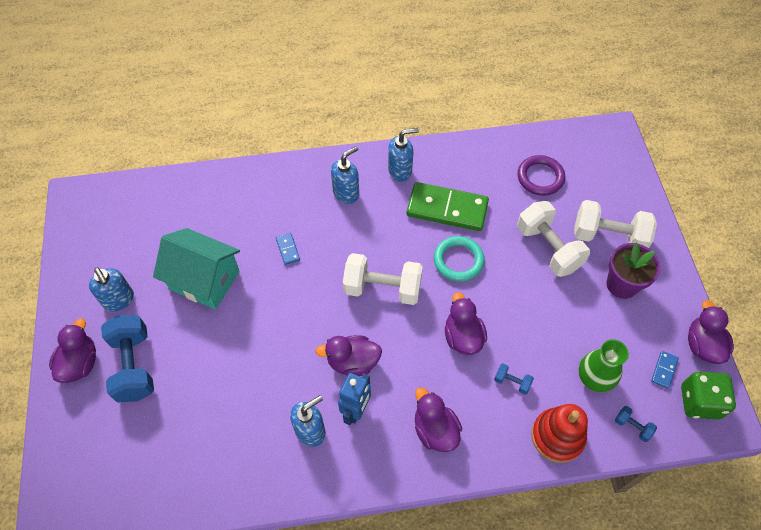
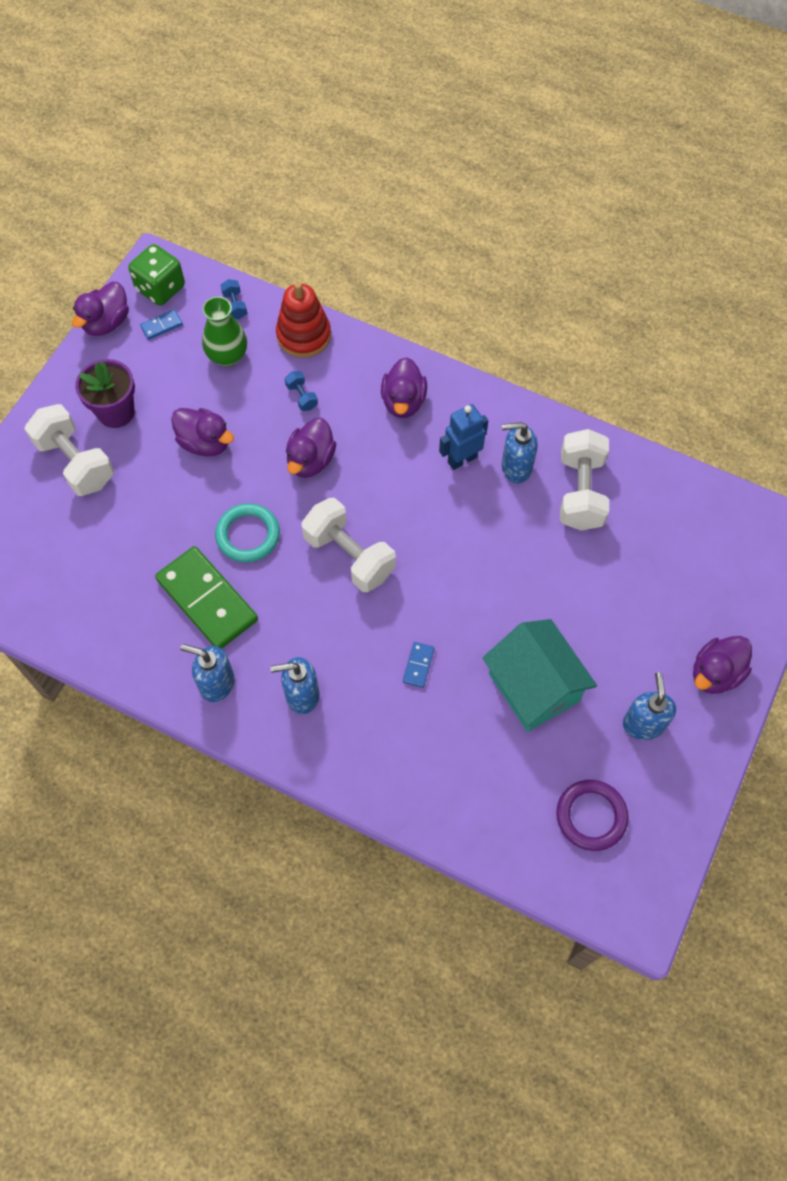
camera: 145 degrees left, 5 degrees up
(134, 366) = (658, 635): blue dumbbell -> none
(352, 362) = (434, 503): purple duck -> purple duck (205, 443)
(540, 177) = (72, 570): purple ring -> purple ring (591, 816)
(548, 248) = (147, 489): white dumbbell -> white dumbbell (580, 492)

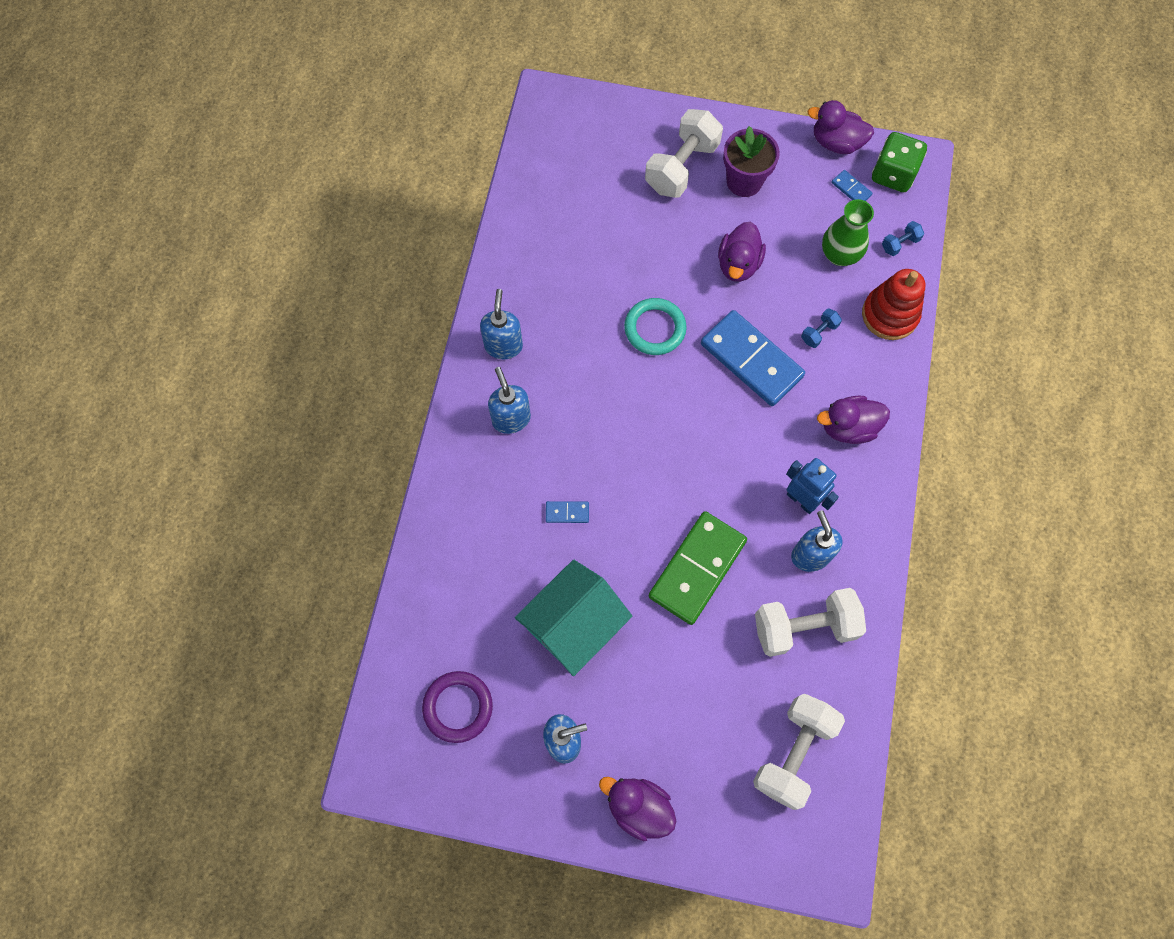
camera: 75 degrees right, 5 degrees up
(207, 600) = (580, 314): green domino -> green domino (697, 568)
(310, 460) = (751, 360): purple duck -> blue domino
(349, 556) = (661, 422): white dumbbell -> white dumbbell (793, 753)

